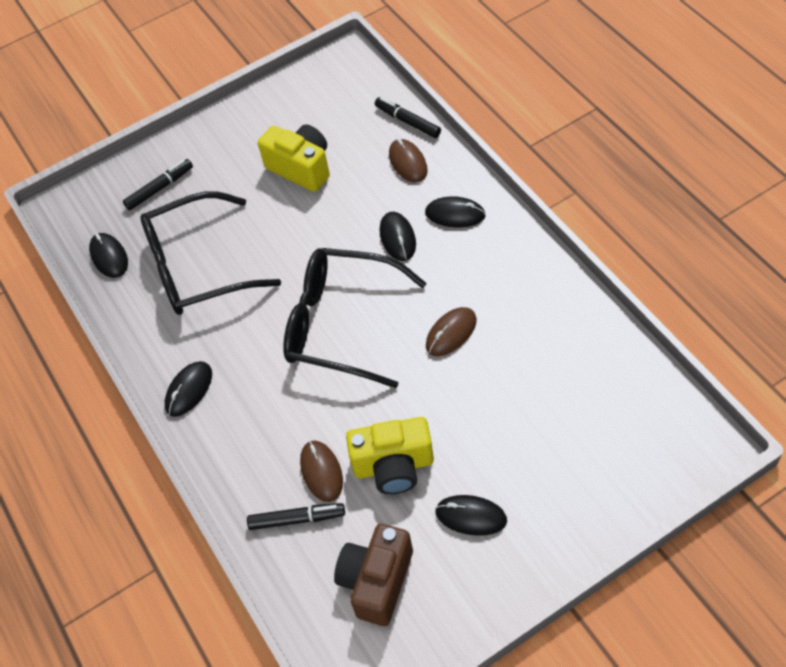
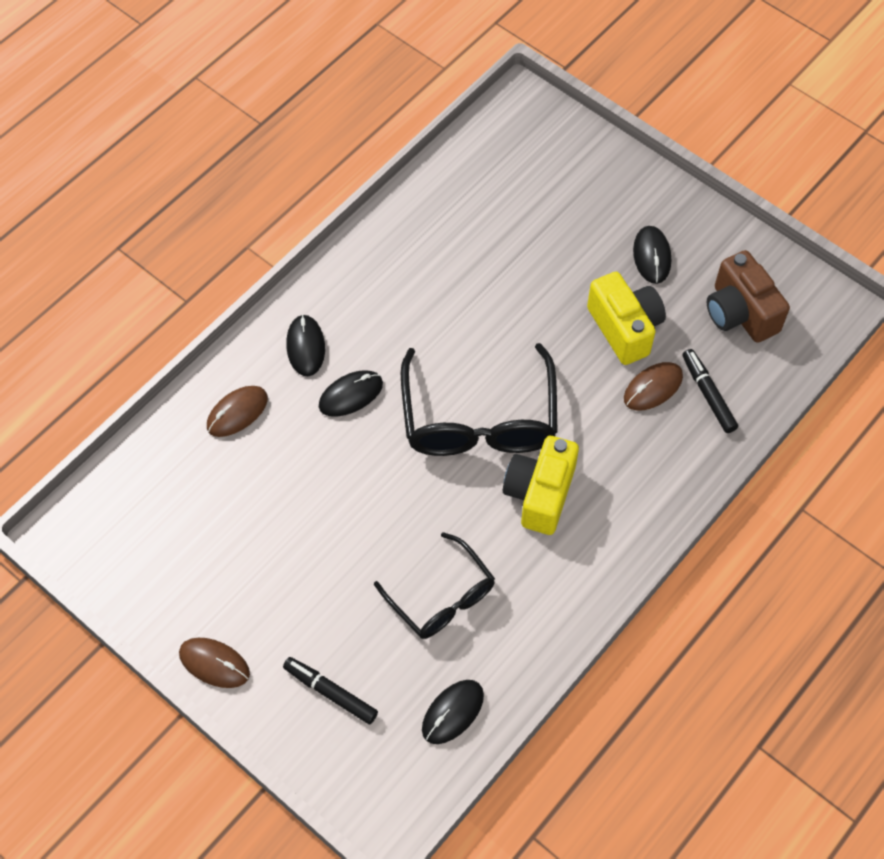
camera: 115 degrees left, 5 degrees up
(189, 390) = (605, 545): black mouse -> none
(197, 267) = (442, 597): black glasses -> black glasses, size x0.62
(301, 168) = (266, 528): yellow camera -> yellow camera (540, 494)
(377, 581) = (740, 313): brown camera -> brown camera turned 60 degrees clockwise
(408, 122) = (171, 429): black marker -> none
(451, 333) = (462, 315): brown mouse -> brown mouse (214, 663)

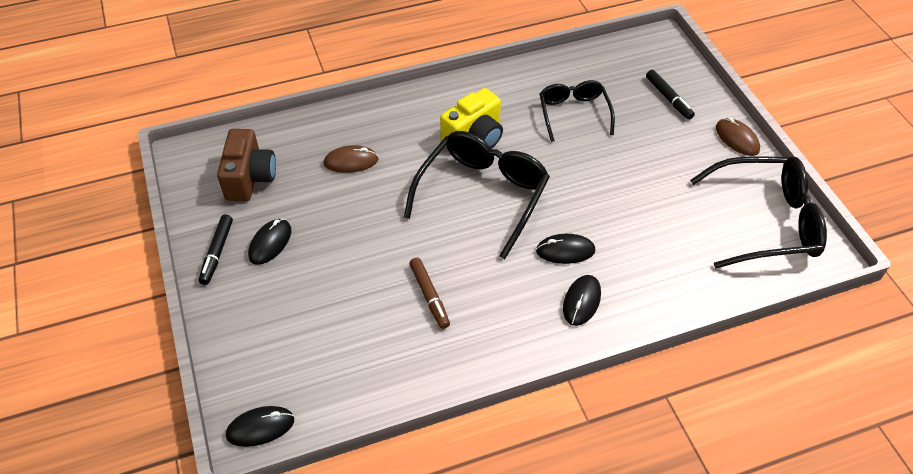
camera: 150 degrees left, 10 degrees down
(142, 545) = (766, 222): none -> black glasses
(237, 412) = (660, 277): brown mouse -> none
(452, 712) = (600, 64): black mouse -> black mouse (260, 427)
(457, 281) = (429, 296): none -> brown marker
(625, 328) = (335, 204): yellow camera -> none
(708, 395) = (320, 142): black marker -> black marker (217, 252)

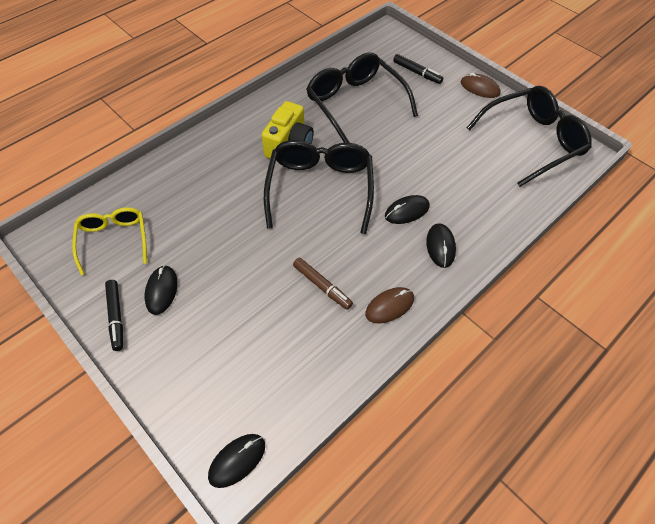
camera: 25 degrees left, 5 degrees up
(250, 178) = (114, 240): brown camera -> yellow glasses
(351, 161) = (197, 196): brown mouse -> brown mouse (389, 306)
(573, 113) = (355, 104): black glasses -> black glasses, size x1.62

